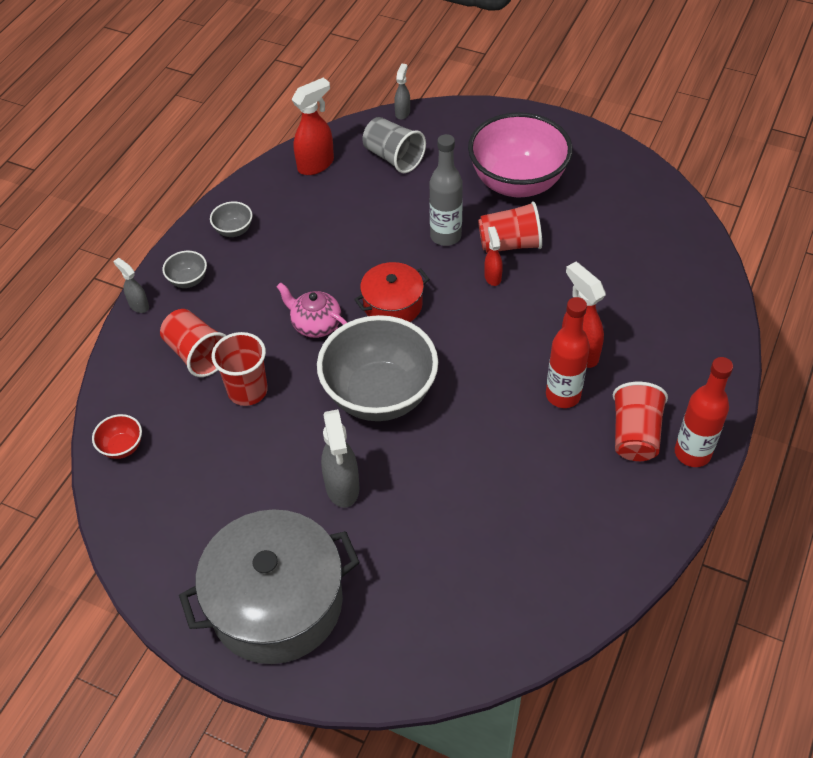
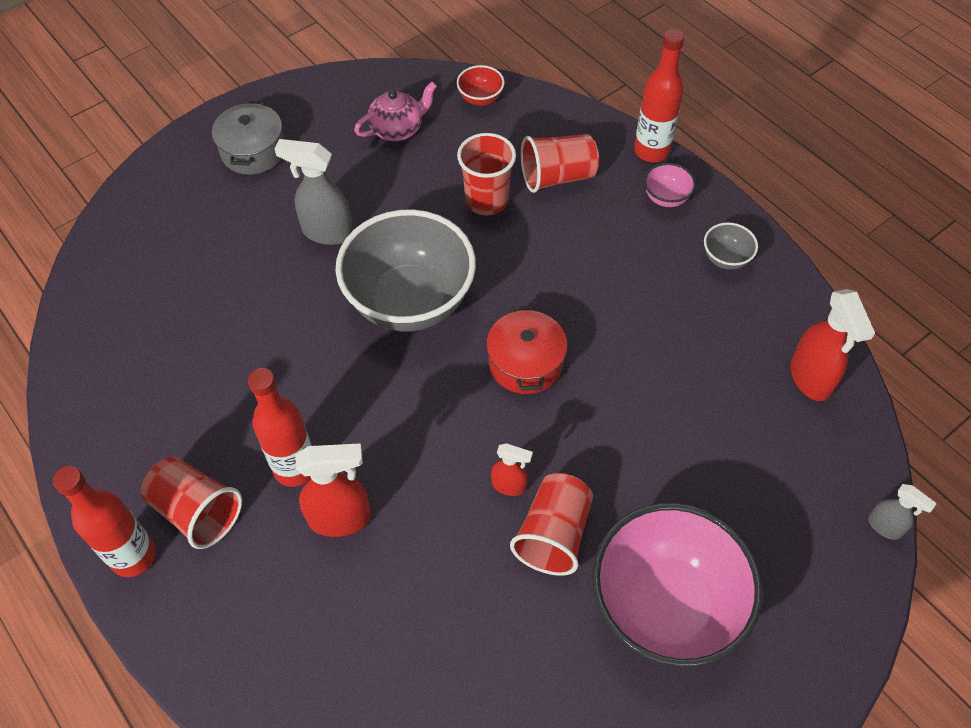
camera: 115 degrees right, 5 degrees up
(138, 305) = (651, 151): grey spray bottle -> red bottle
(188, 280) = (666, 198): grey bowl -> pink bowl
(276, 603) = (253, 151): grey pot -> grey pot, size x0.54
(316, 324) = (539, 283): pink teapot -> pink teapot (398, 129)
(393, 157) = (787, 472): grey cup -> none
(445, 236) = (606, 466): grey bottle -> none

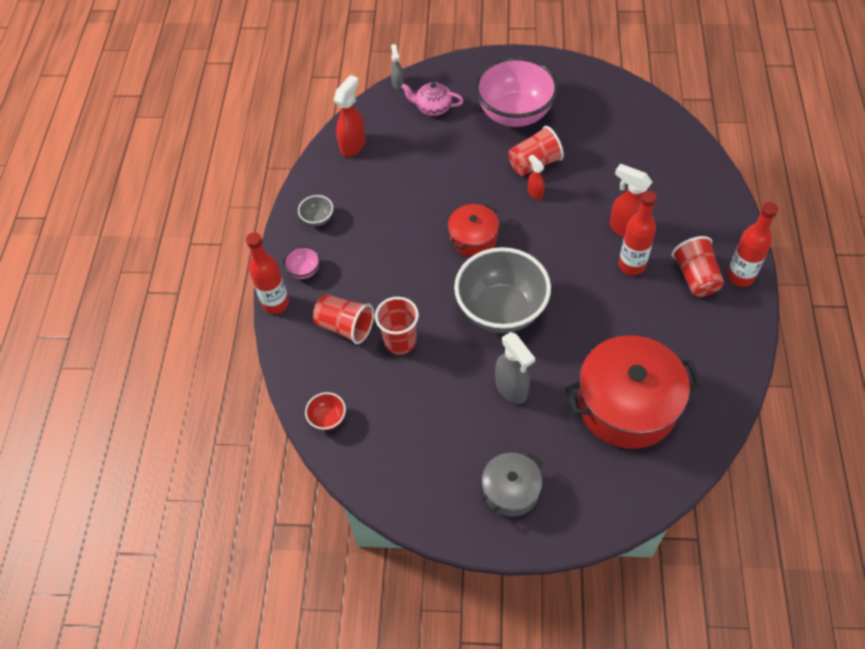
camera: 135 degrees left, 0 degrees up
(188, 296) = (627, 405): none -> red pot
(398, 129) = (402, 435): pink teapot -> pink teapot (433, 108)

